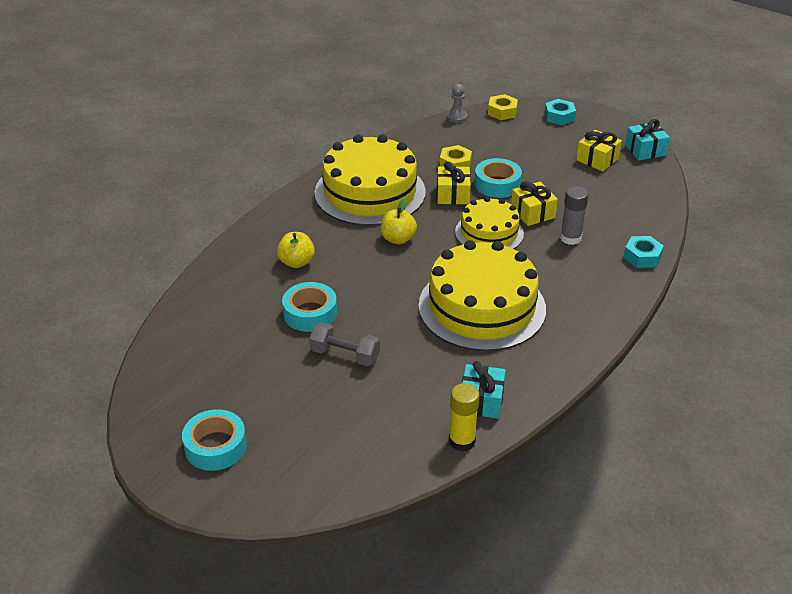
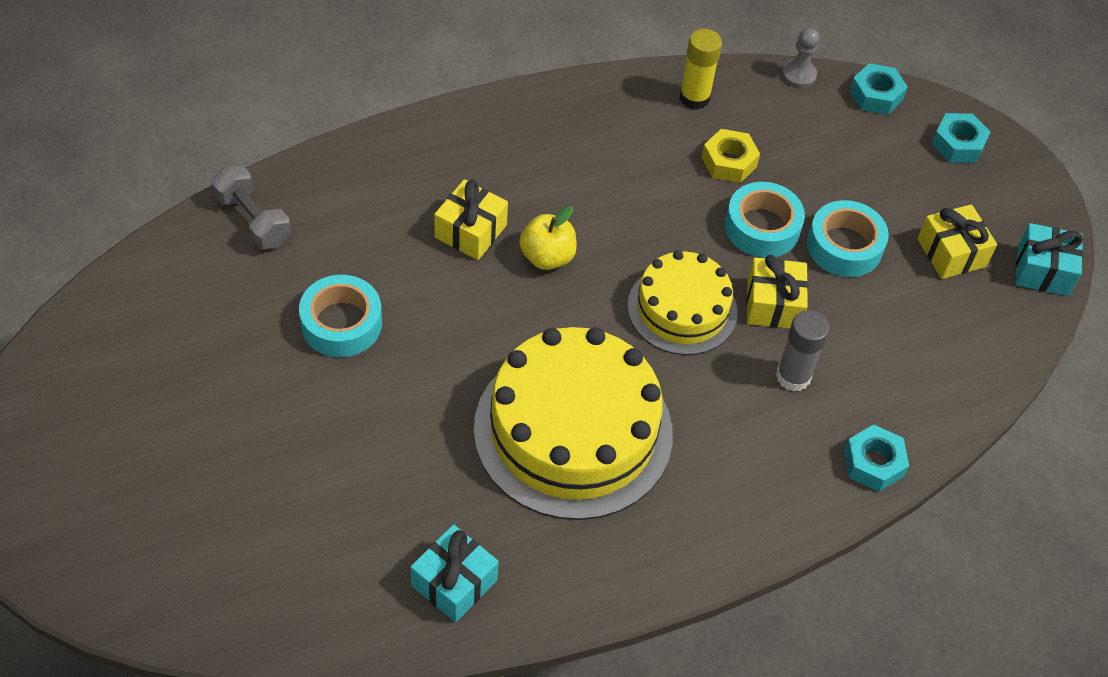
camera: 25 degrees right, 15 degrees up
(215, 446) = (85, 469): turquoise tape -> turquoise tape (844, 246)
(296, 262) = (385, 230): yellow apple -> none
(345, 355) = (336, 414): grey dumbbell -> grey dumbbell (253, 220)
(370, 192) = (570, 156): yellow cake -> none
(453, 194) = (683, 216): yellow gift -> yellow gift (470, 231)
(462, 441) = (381, 630): yellow glue stick -> yellow glue stick (694, 98)
(502, 112) = (876, 95): yellow nut -> turquoise nut

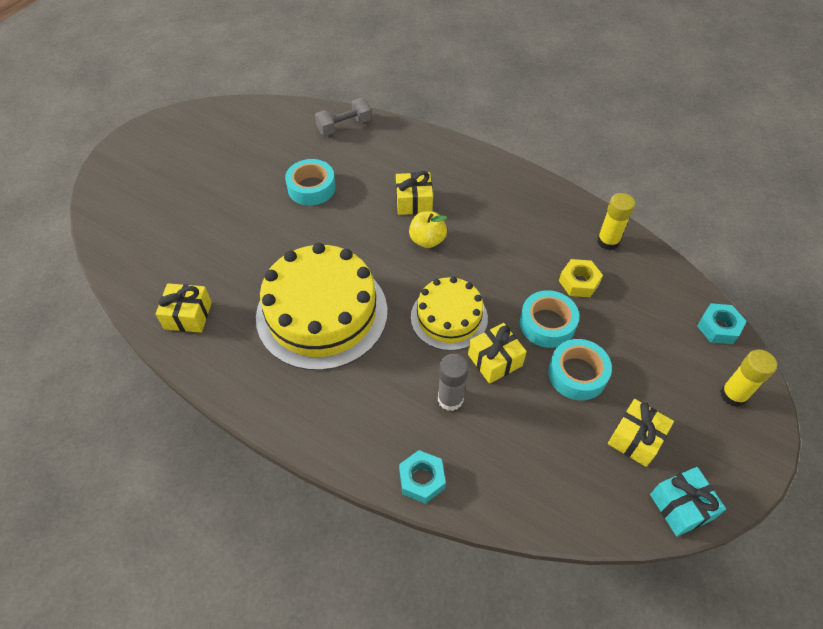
camera: 60 degrees right, 0 degrees up
(253, 220) = (344, 126): grey dumbbell -> grey dumbbell turned 45 degrees clockwise
(454, 583) = (188, 315): turquoise gift -> yellow gift
(799, 75) = (685, 280): grey pawn -> none
(958, 144) = (733, 395): turquoise nut -> yellow glue stick

